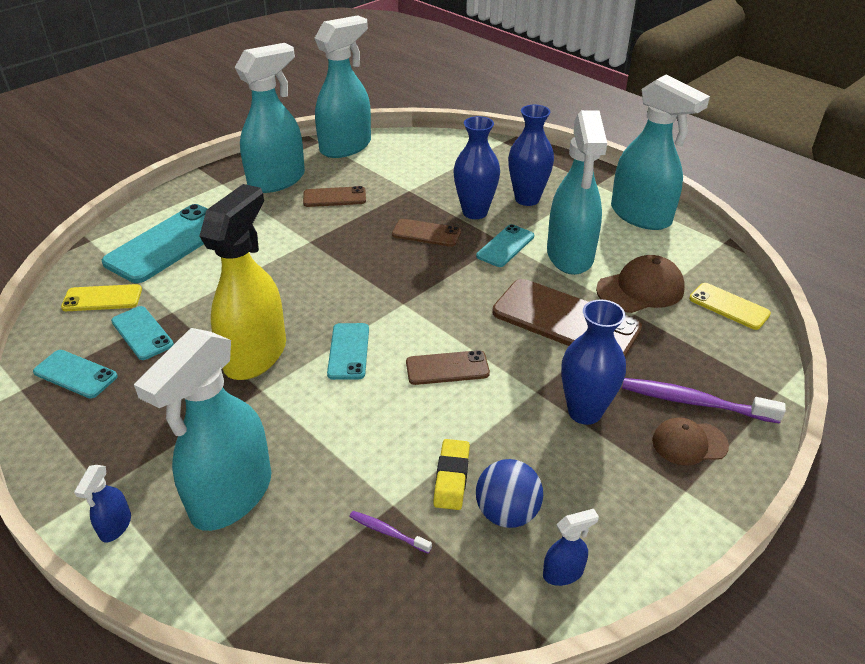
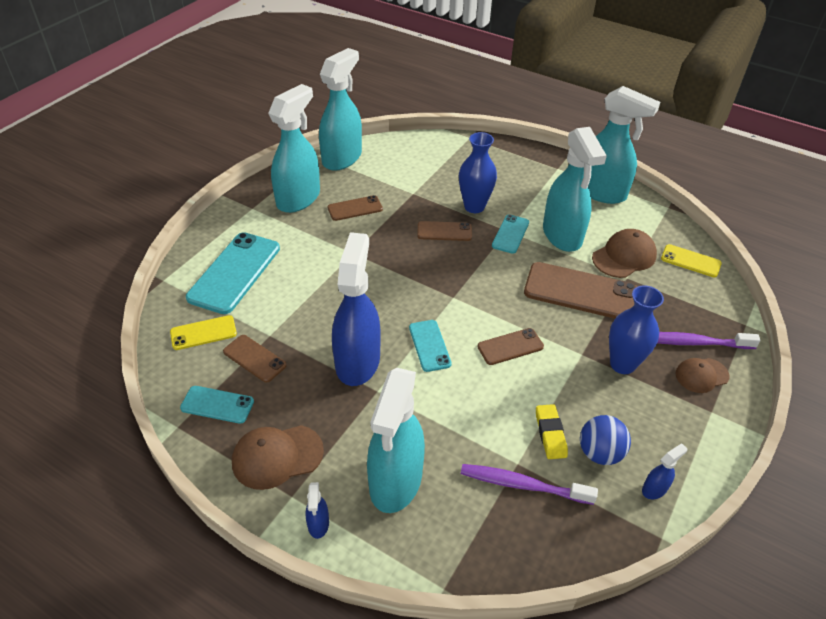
camera: 15 degrees left, 5 degrees up
(109, 441) = (277, 456): none -> brown cap
(142, 333) = (254, 358): turquoise phone -> brown phone
(256, 354) = (357, 361): yellow spray bottle -> blue spray bottle
(388, 532) = (523, 485): purple toothbrush -> purple toothbrush, size x1.96
(527, 199) = (510, 189): blue vase -> none

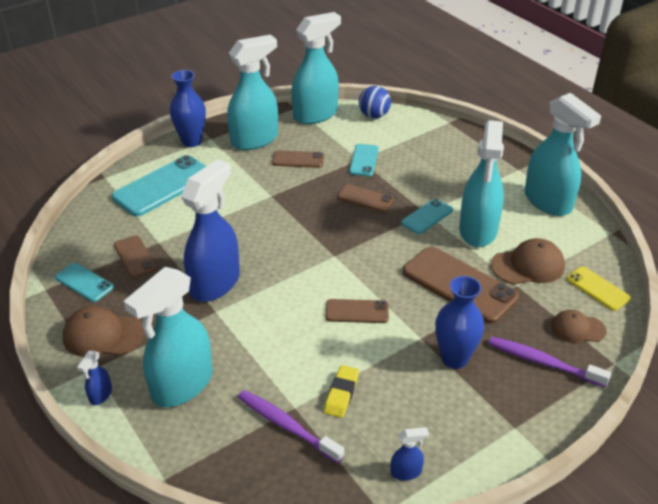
camera: 25 degrees right, 5 degrees down
(203, 333) = (109, 226): yellow phone -> none
(429, 345) = (285, 289): turquoise phone -> turquoise phone (364, 160)
(474, 206) = (409, 184): blue vase -> blue vase (191, 141)
(599, 453) = (376, 425): blue ball -> blue ball (374, 115)
(701, 375) = (529, 393): brown cap -> brown cap (577, 329)

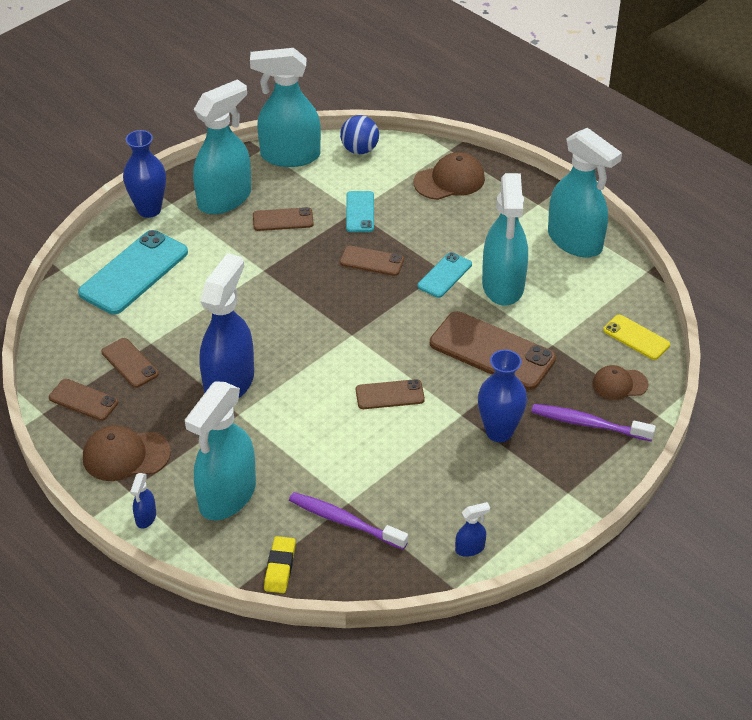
camera: 10 degrees left, 5 degrees up
(84, 282) = (83, 400): turquoise phone -> brown phone
(316, 114) = (289, 156): turquoise spray bottle -> turquoise spray bottle turned 135 degrees counterclockwise
(341, 394) = (392, 483): yellow eraser -> yellow eraser (280, 567)
(528, 266) = (562, 320): brown cap -> brown cap (449, 180)

